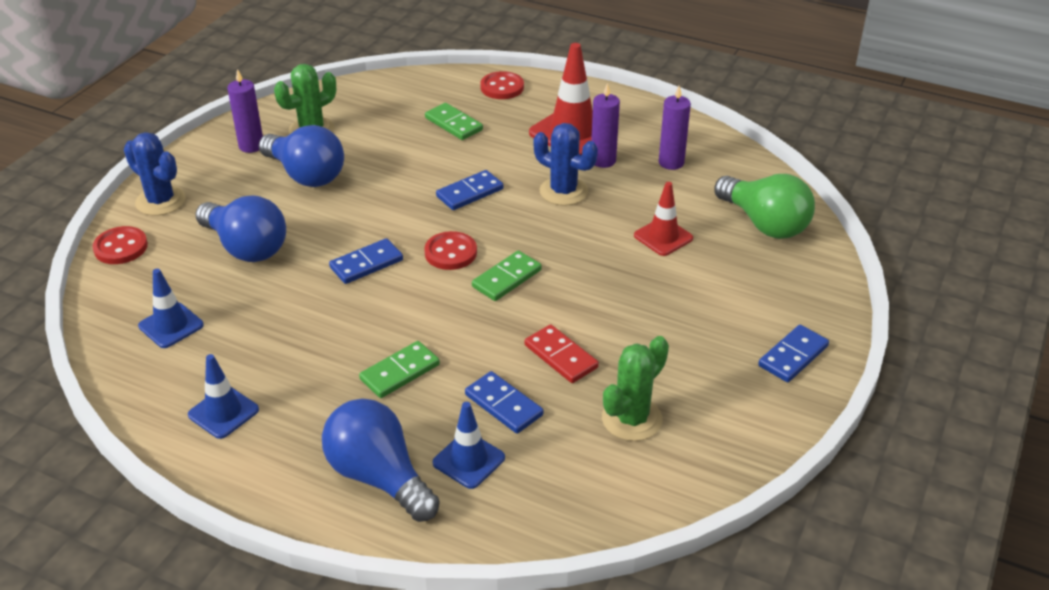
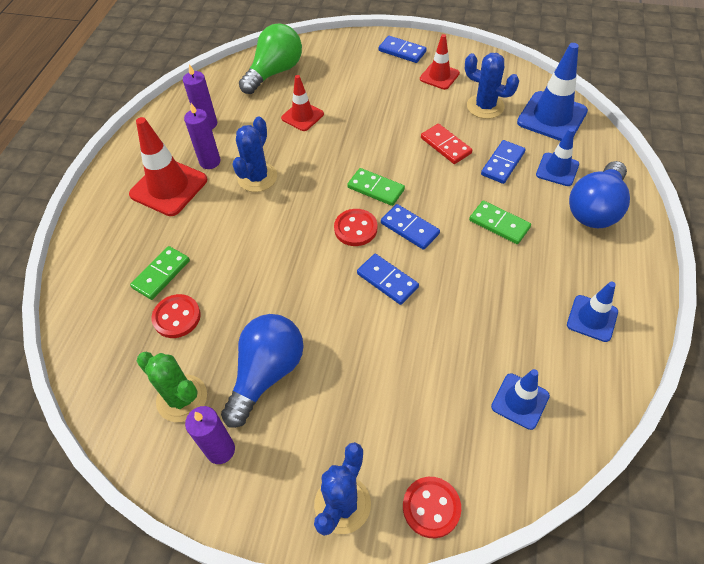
camera: 100 degrees left, 15 degrees up
(246, 247) = (394, 383): blue light bulb -> none
(469, 193) = (271, 236): blue domino -> blue domino (409, 228)
(502, 87) = (92, 252): red button -> red button (177, 317)
(560, 356) = (446, 145): red domino -> red domino turned 75 degrees counterclockwise
(583, 492) = (552, 117): none -> blue traffic cone
(631, 419) = (485, 106): green cactus -> blue cactus
(719, 384) = (439, 76): none -> red traffic cone

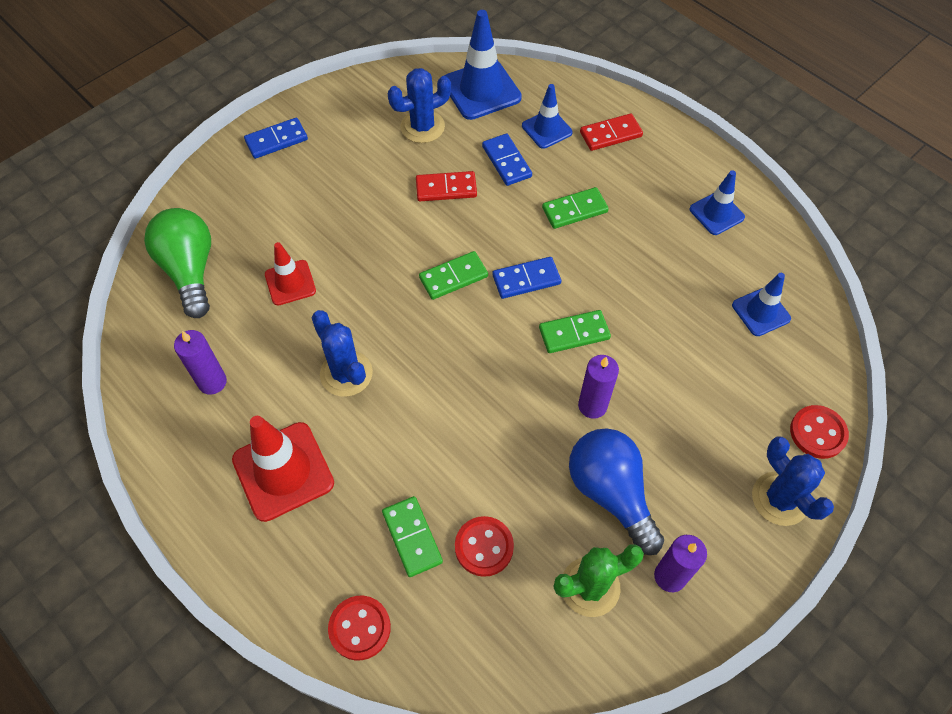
camera: 60 degrees left, 5 degrees up
(210, 162) = (279, 409): purple candle -> purple candle (592, 405)
(355, 229) = (491, 323): red button -> red button (360, 628)
(387, 280) = (574, 333): blue domino -> green domino
(439, 76) = (345, 134): red traffic cone -> none
(595, 208) = (610, 134): blue light bulb -> red domino

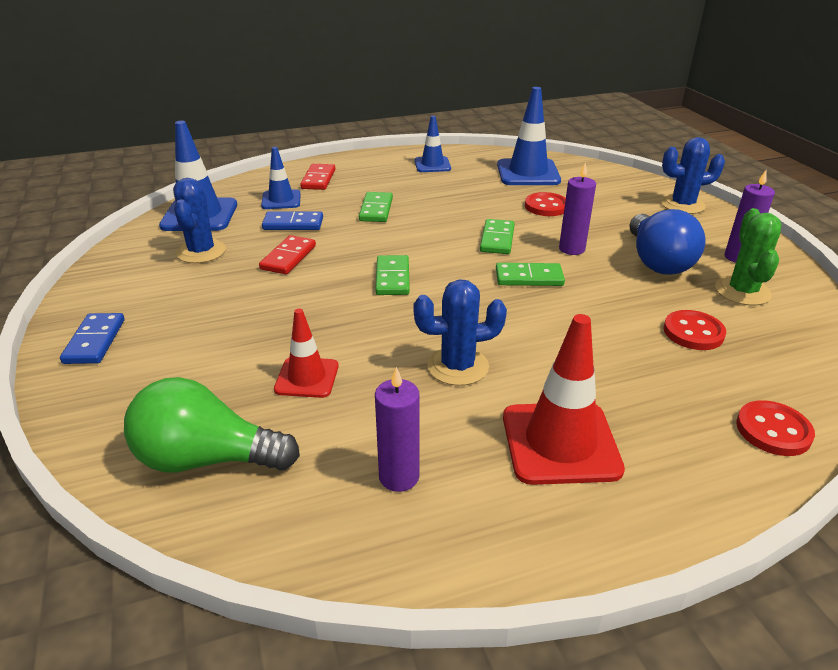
camera: 65 degrees left, 25 degrees down
(412, 537) = (672, 370): green domino -> green domino (529, 278)
(526, 279) = (426, 245): blue domino -> none
(611, 493) = (657, 261): blue light bulb -> blue light bulb turned 90 degrees counterclockwise
(761, 312) = (528, 173): blue traffic cone -> blue traffic cone, size x1.67
(817, 433) = (635, 181): red button -> red button (546, 206)

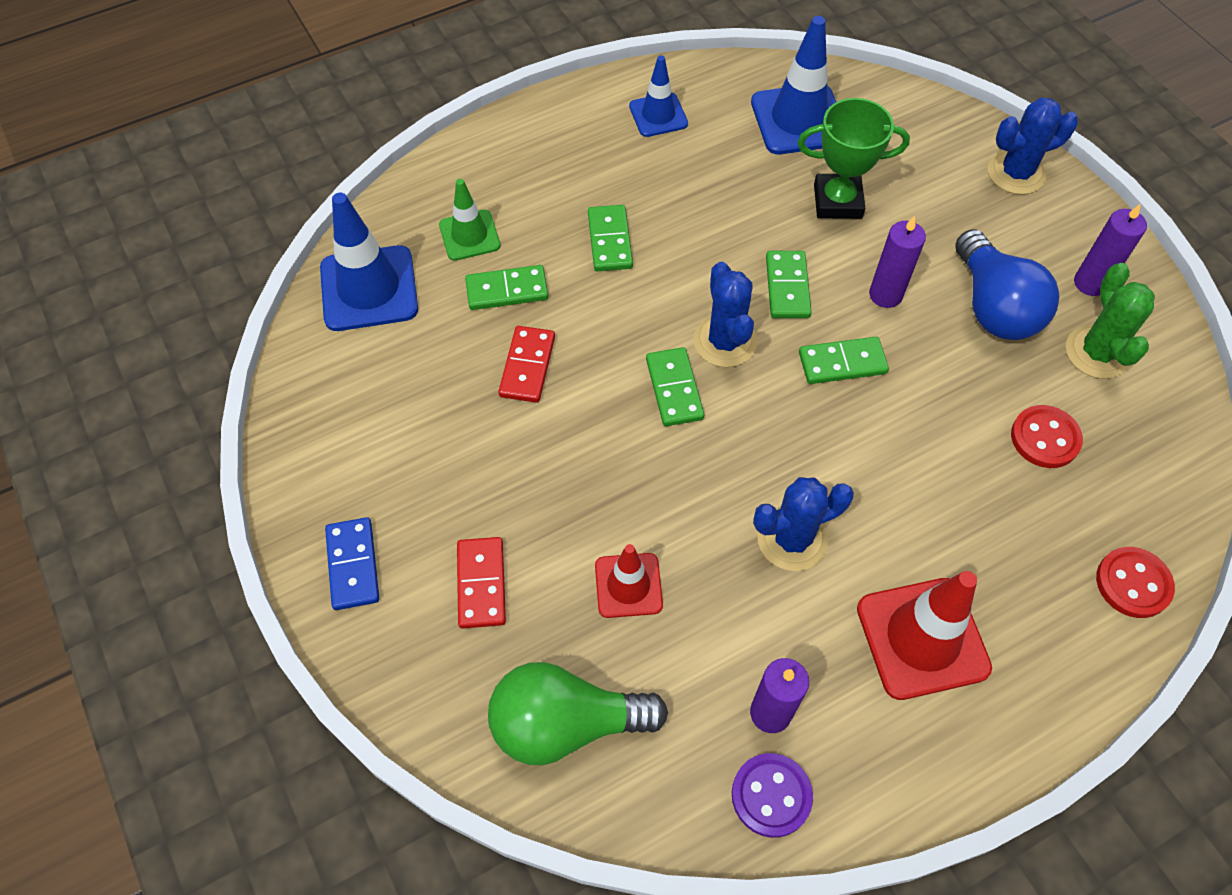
camera: 10 degrees left, 25 degrees up
(201, 252) = (407, 371): blue cactus -> blue cactus (725, 341)
(281, 200) = (469, 235): blue traffic cone -> green traffic cone
(293, 224) = (507, 290): blue domino -> green domino
(318, 179) = (504, 175): red domino -> red domino (481, 584)
(377, 540) = (771, 795): none -> purple button
(546, 206) = (837, 201): red button -> green trophy

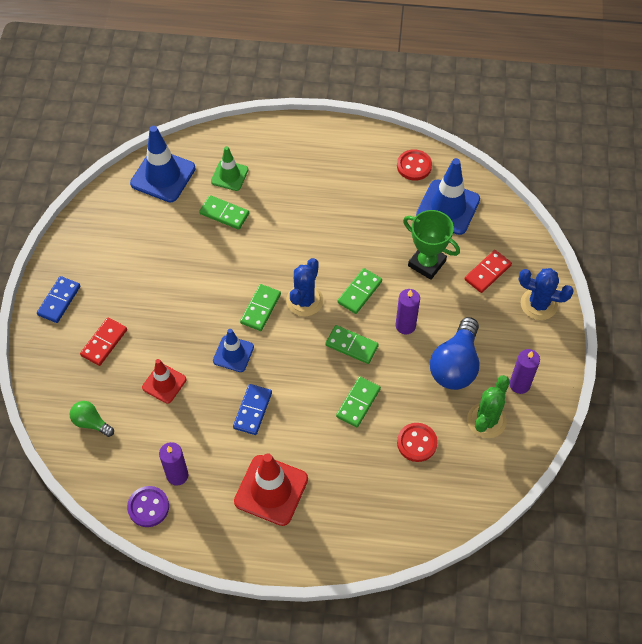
camera: 35 degrees right, 0 degrees up
(527, 366) = (203, 256): red domino -> red domino (487, 272)
(566, 724) = (91, 422): green light bulb -> green light bulb, size x0.54
(610, 240) = (293, 217): green domino -> green domino (358, 403)
(658, 115) = (376, 163): blue traffic cone -> blue traffic cone (233, 354)
(792, 539) = (253, 410): blue cactus -> blue domino
(1133, 583) = (392, 533): red button -> red button (414, 166)

